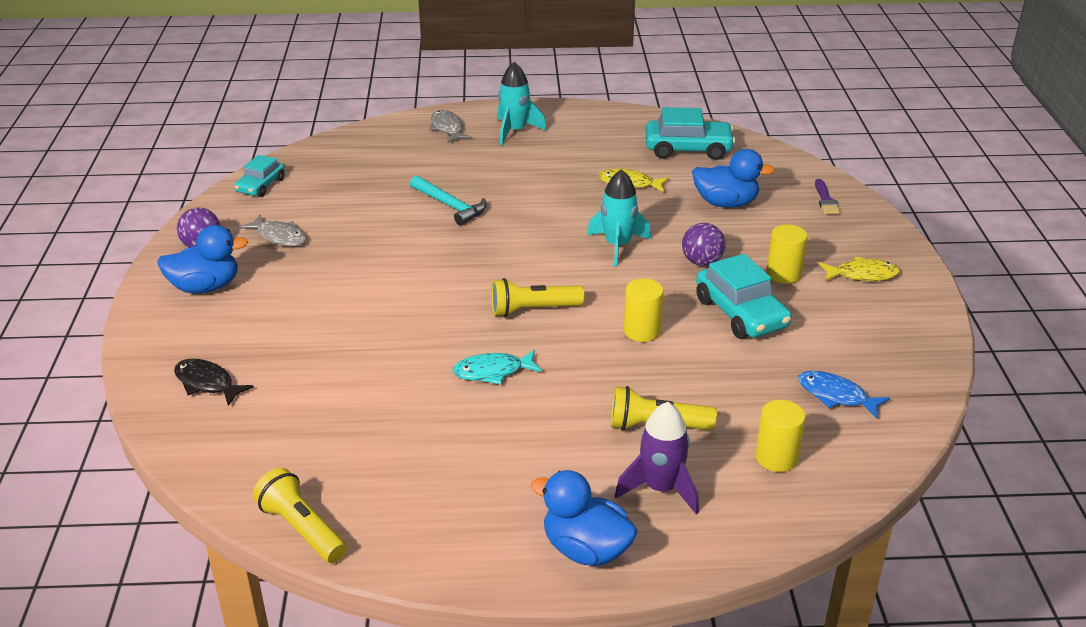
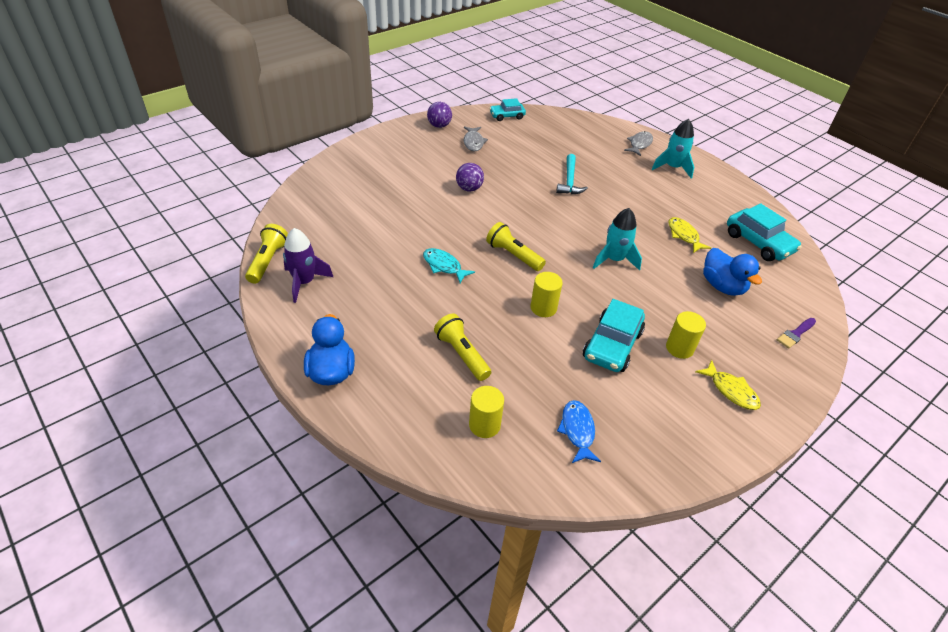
camera: 50 degrees right, 10 degrees up
(205, 287) = (410, 143): blue duck -> none
(207, 383) = (342, 180): black fish -> none
(660, 488) = (408, 381): purple rocket -> purple rocket (304, 282)
(702, 262) = (643, 303): purple ball -> purple ball (469, 188)

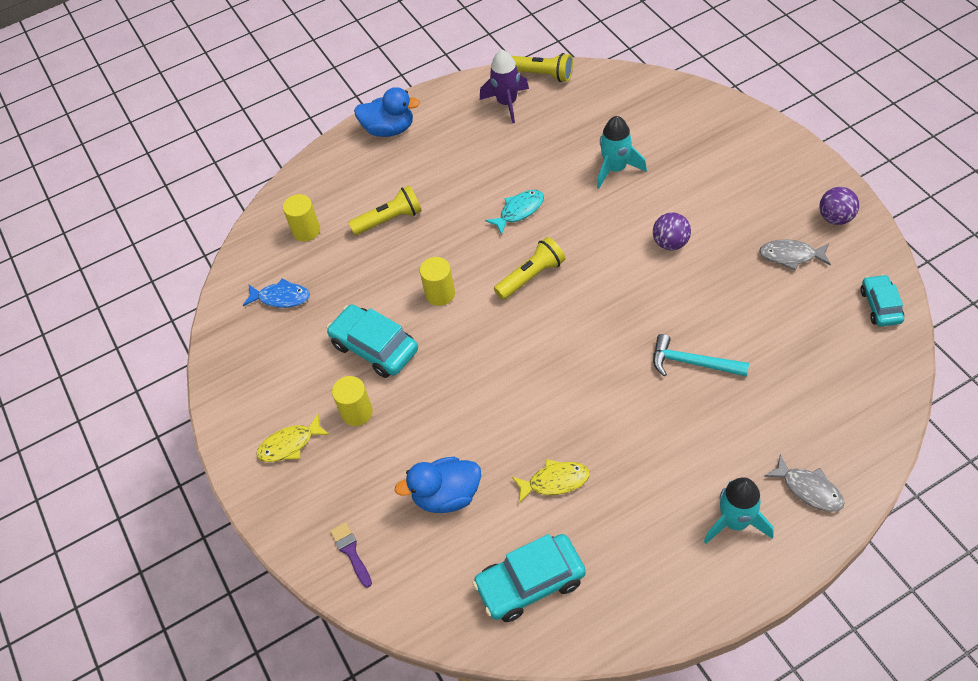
camera: 110 degrees right, 10 degrees up
(614, 260) = (512, 381): turquoise rocket -> turquoise rocket (615, 169)

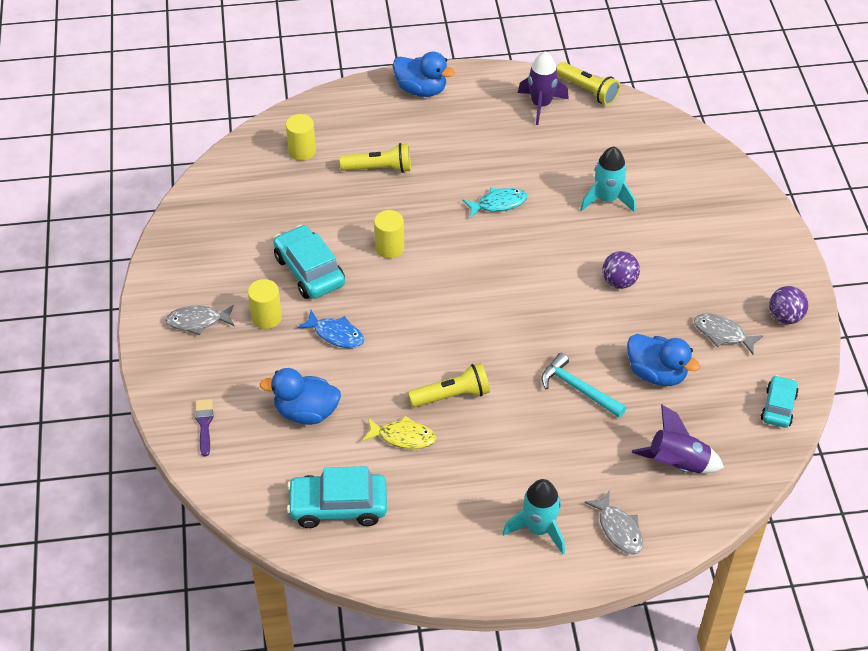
camera: 15 degrees right, 5 degrees down
(281, 297) = (251, 199): blue fish -> blue fish (336, 334)
(290, 444) = (198, 321): yellow fish -> grey fish
(531, 276) = (477, 263): yellow flashlight -> yellow flashlight (452, 395)
(754, 318) = (656, 373): none -> blue duck
(824, 400) = (677, 464): none -> purple rocket

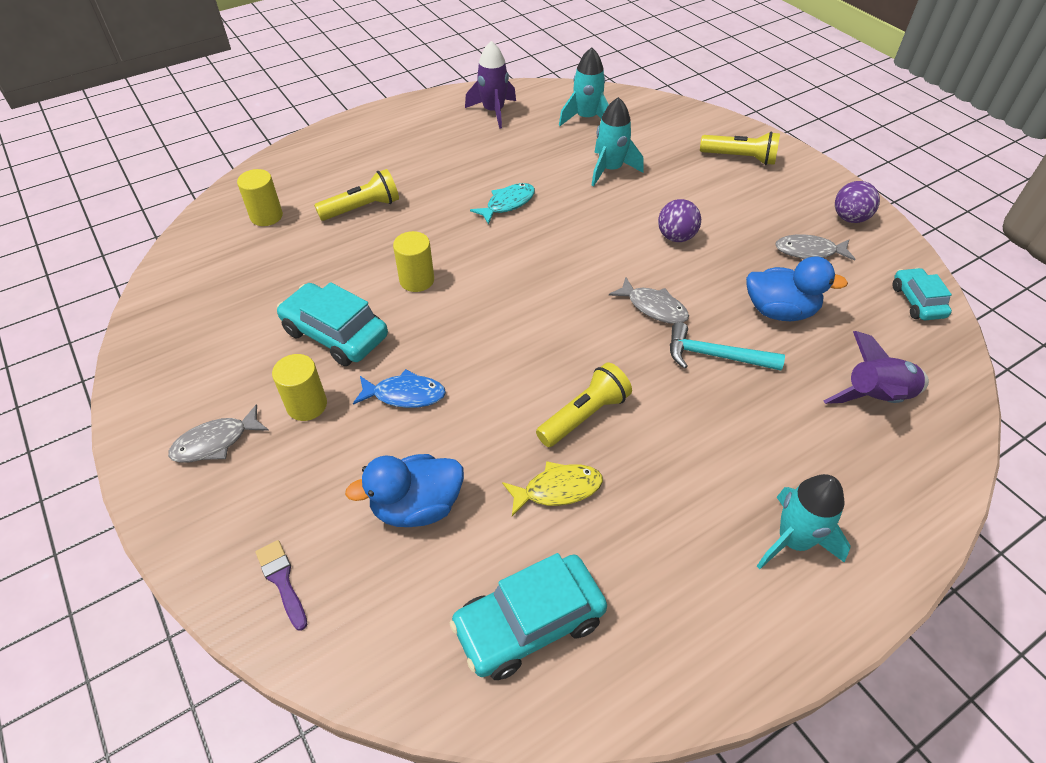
camera: 25 degrees left, 0 degrees up
(421, 90) = (368, 129): blue duck -> none
(588, 91) = (529, 90): yellow flashlight -> yellow flashlight (740, 158)
(618, 529) = (878, 500): grey fish -> grey fish (653, 307)
(621, 139) = (586, 118): none -> turquoise rocket

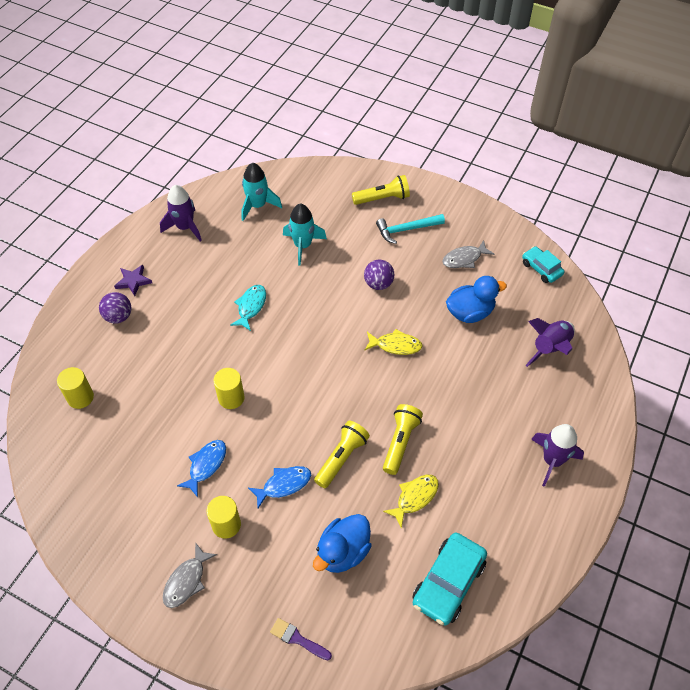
camera: 30 degrees left, 5 degrees up
(335, 334) = (206, 465): turquoise car -> blue fish
(362, 208) = (148, 357): yellow flashlight -> yellow flashlight (341, 458)
(403, 138) = (133, 281): none -> purple star
(653, 307) = (395, 345): grey fish -> yellow fish
(715, 356) = (450, 363): turquoise hammer -> turquoise hammer (406, 230)
(793, 541) = (552, 460): turquoise rocket -> purple rocket
(849, 218) = (475, 221): purple ball -> purple ball (118, 317)

